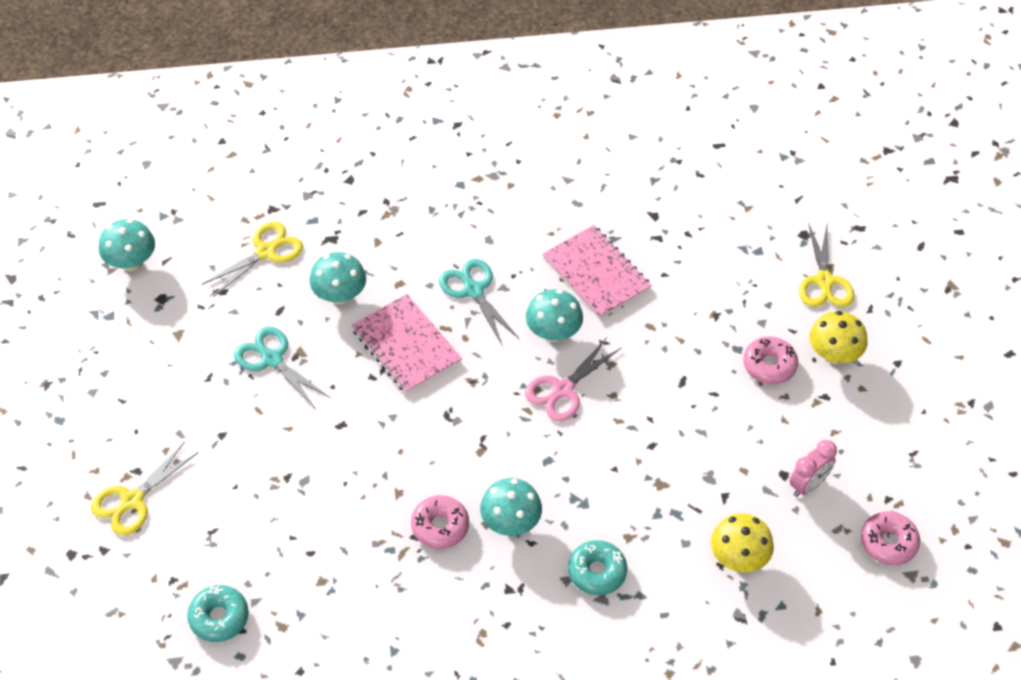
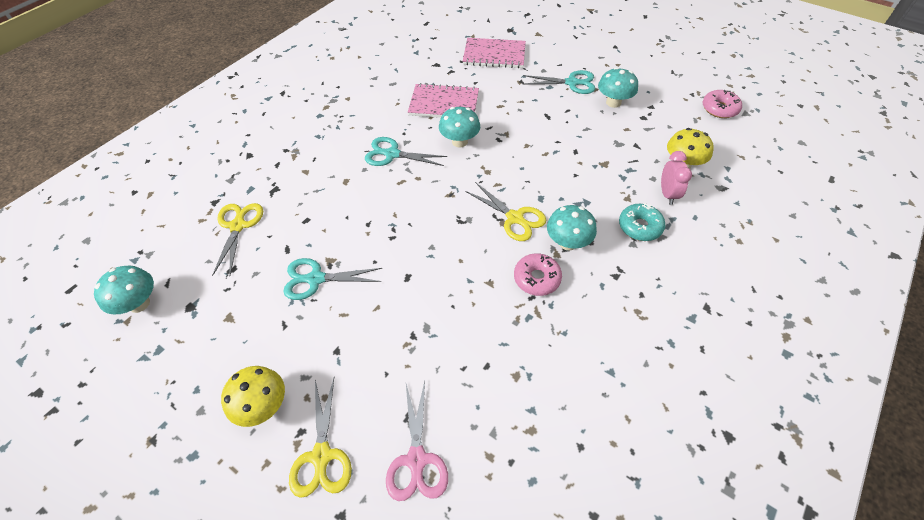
camera: 45 degrees left, 0 degrees up
(219, 618) = (485, 471): turquoise donut -> none
(339, 295) = (316, 213): turquoise mushroom -> turquoise mushroom (613, 102)
(406, 346) = (391, 206): pink notebook -> pink notebook (494, 55)
(563, 390) = (501, 161): pink scissors -> pink scissors (417, 459)
(769, 365) = (572, 83): pink donut -> turquoise scissors
(808, 485) = (658, 113): pink clock -> pink clock (667, 194)
(824, 281) = (543, 39): yellow scissors -> yellow scissors (515, 218)
(833, 354) = (589, 61): yellow mushroom -> yellow mushroom (263, 406)

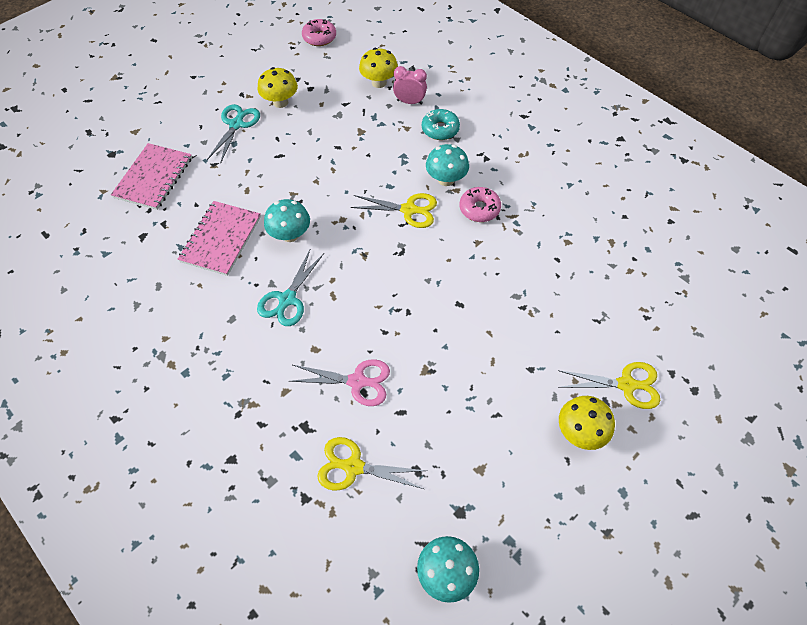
camera: 80 degrees left, 5 degrees up
(316, 279) = (446, 384): turquoise scissors -> none
(417, 459) = (631, 317): pink scissors -> pink scissors (357, 381)
(515, 218) = (409, 210): yellow scissors -> yellow scissors turned 45 degrees clockwise
(613, 102) = (280, 102): turquoise mushroom -> yellow mushroom

